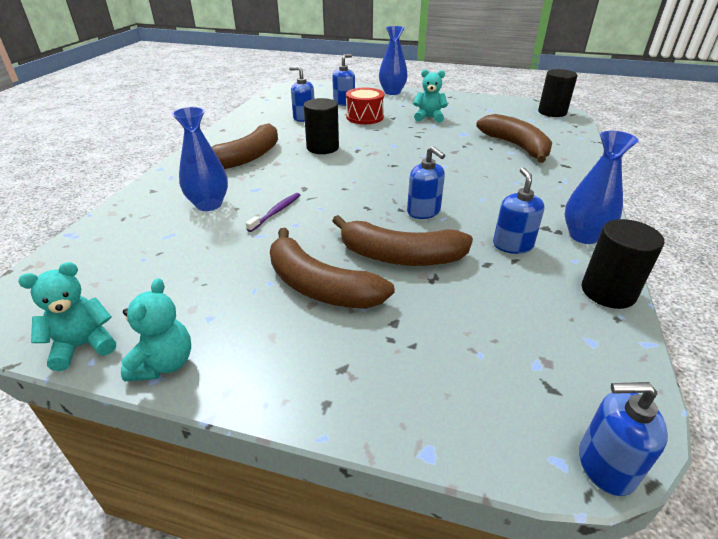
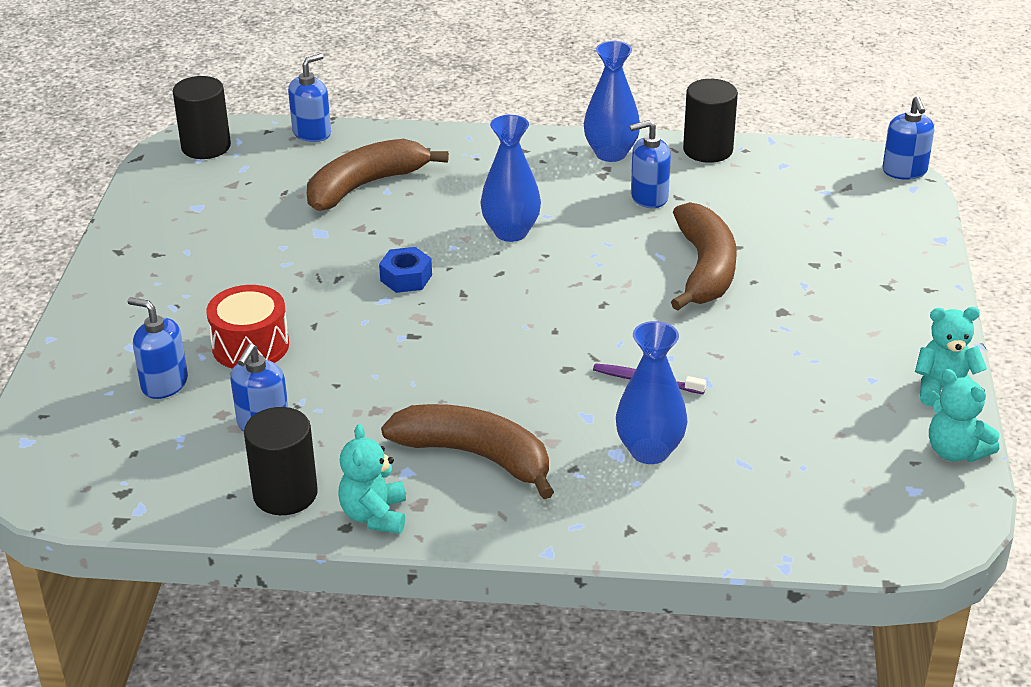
camera: 100 degrees left, 0 degrees up
(320, 286) = (785, 316): brown banana -> none
(322, 148) = (411, 375): black cylinder -> black cylinder (285, 494)
(392, 92) = (89, 326): blue vase -> blue vase (511, 232)
(414, 151) = (406, 278): none -> blue nut
(423, 212) = (597, 258): blue soap dispenser -> blue soap dispenser (312, 133)
(429, 118) = (246, 271): turquoise teddy bear -> turquoise teddy bear (374, 515)

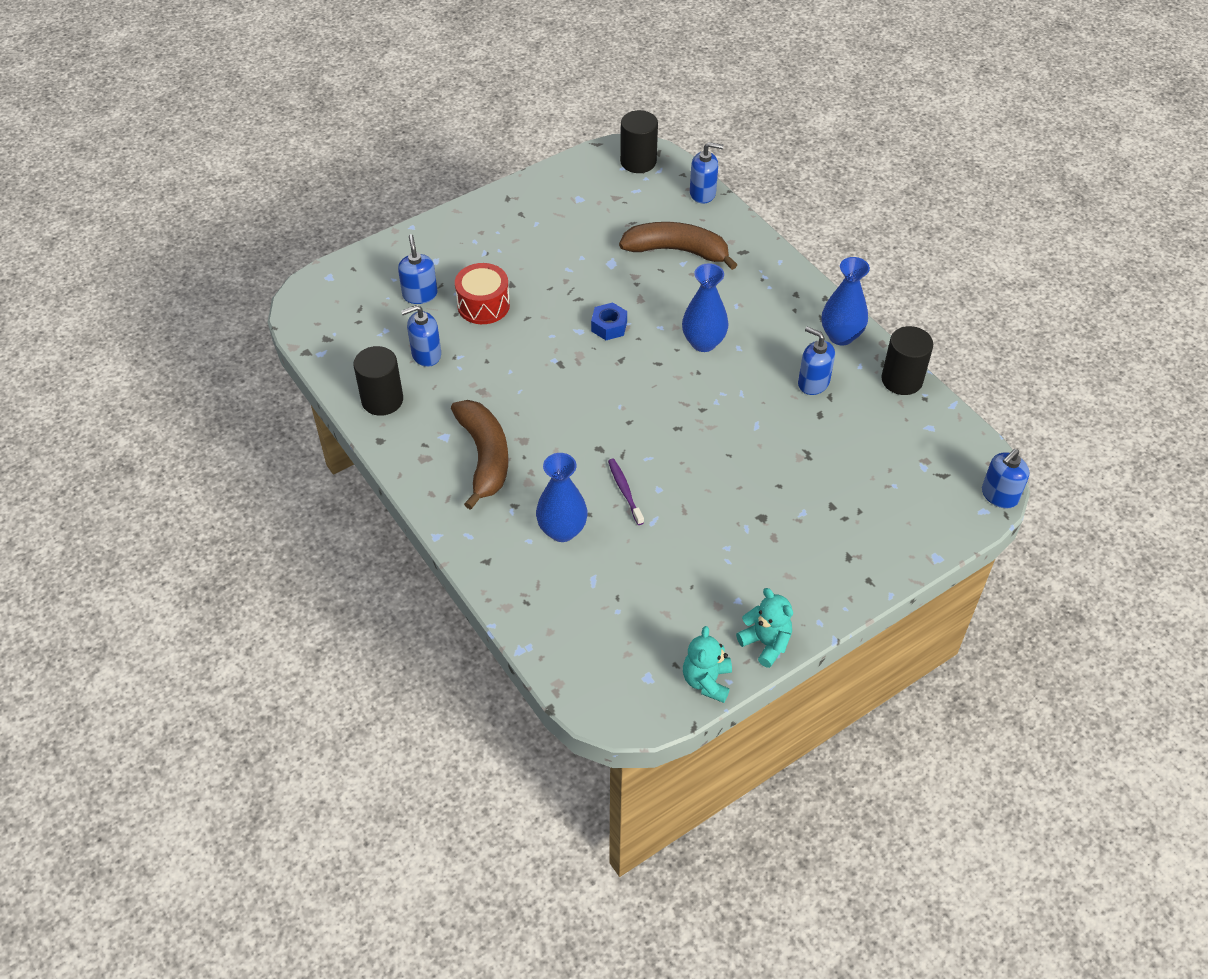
camera: 50 degrees right, 15 degrees up
(374, 515) = (399, 446): turquoise teddy bear -> none
(705, 269) = (766, 454): brown banana -> none

